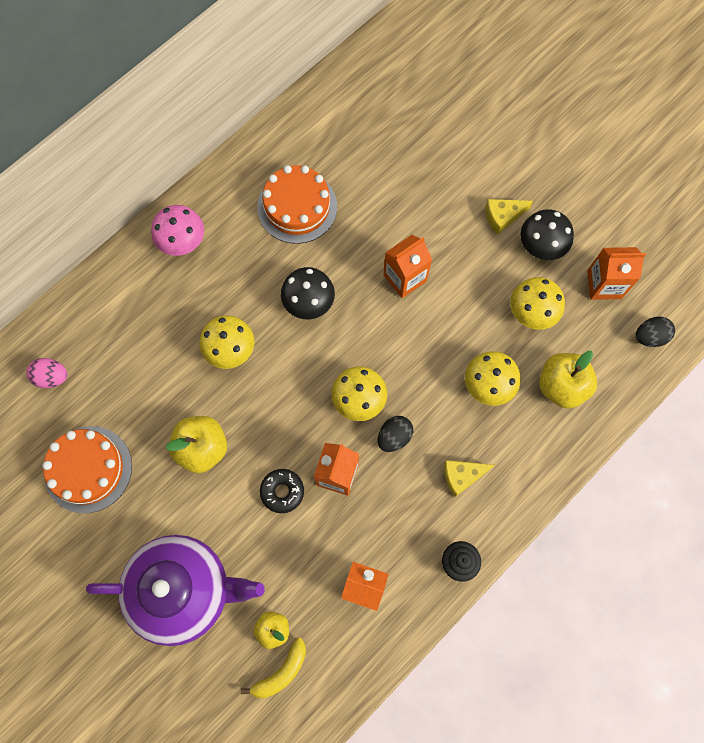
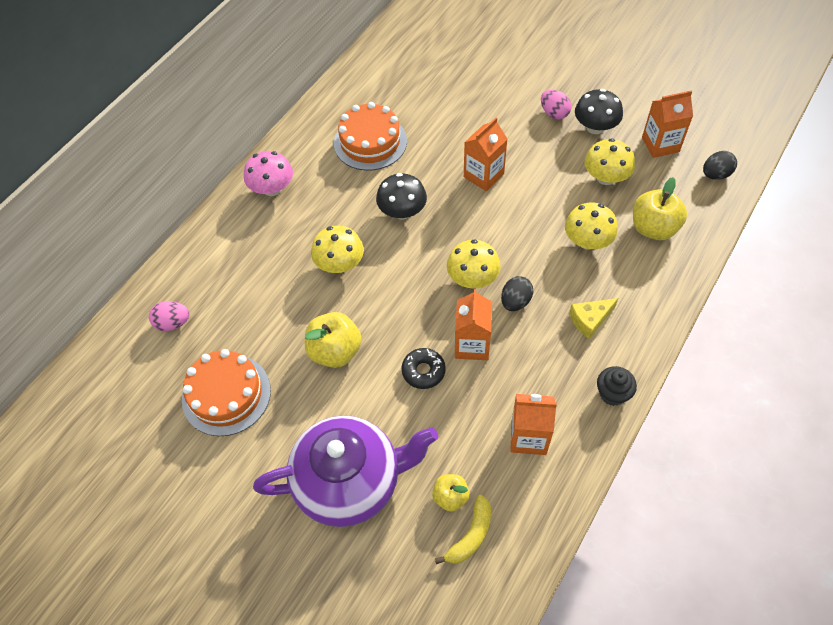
camera: 10 degrees left, 15 degrees down
(503, 217) = (554, 113): yellow cheese -> pink egg

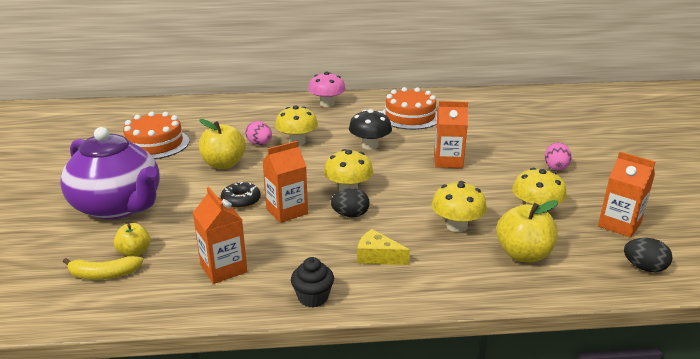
camera: 50 degrees right, 30 degrees down
(173, 323) = (193, 113): pink egg -> pink egg (259, 144)
(595, 127) = (576, 188): black mushroom -> none

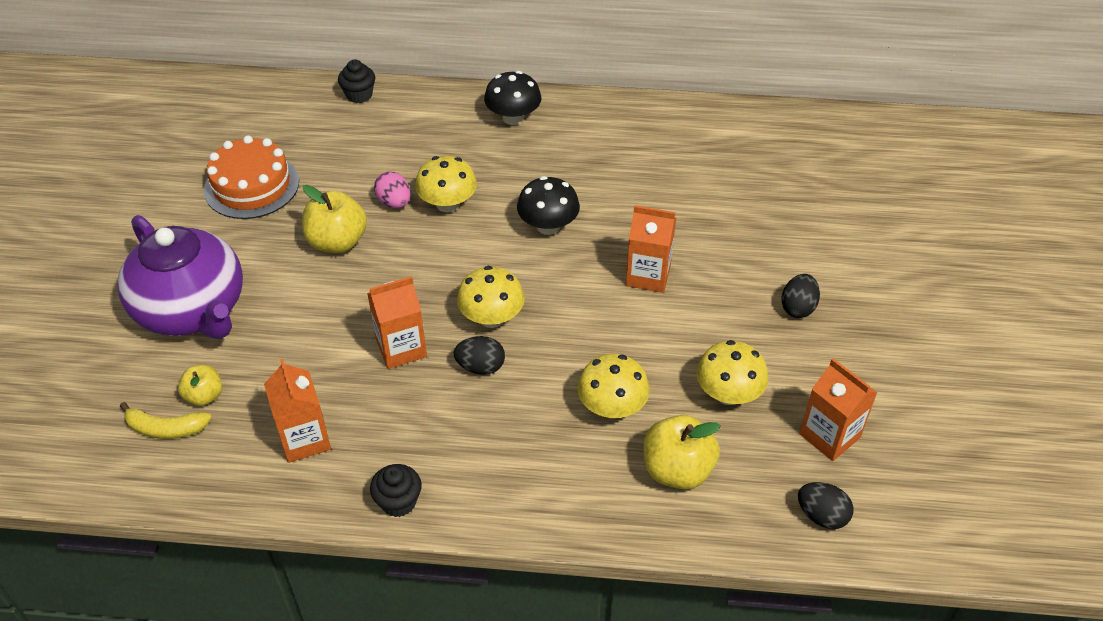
camera: 10 degrees right, 20 degrees up
(222, 102) = (359, 95): none -> black cupcake
(241, 200) = (347, 319): black donut -> none
(327, 104) = (513, 117): pink mushroom -> black mushroom
(377, 256) = (493, 446): yellow cheese -> none
(410, 117) = (628, 164): orange cake -> none
(555, 167) = (798, 307): pink egg -> black egg

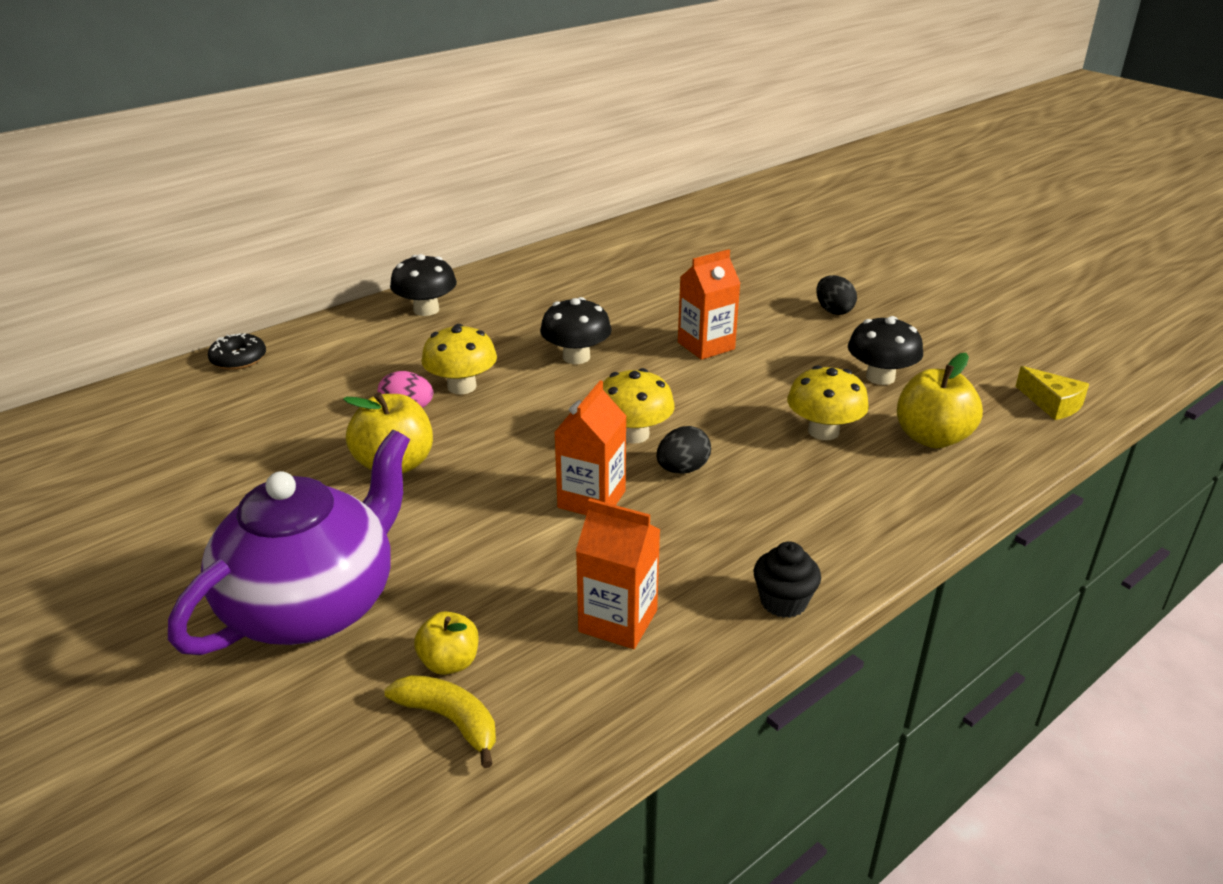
camera: 45 degrees left, 15 degrees down
(166, 428) = (450, 720): yellow banana -> yellow banana turned 105 degrees counterclockwise
(193, 310) = (313, 605): purple teapot -> purple teapot turned 60 degrees counterclockwise
(252, 186) = (219, 474): orange cake -> none
(359, 95) = (238, 359): black cupcake -> black donut
(728, 393) = (880, 377): yellow mushroom -> black mushroom
(821, 516) = (1052, 404): black egg -> yellow cheese
(829, 436) = (976, 362): orange carton -> none

